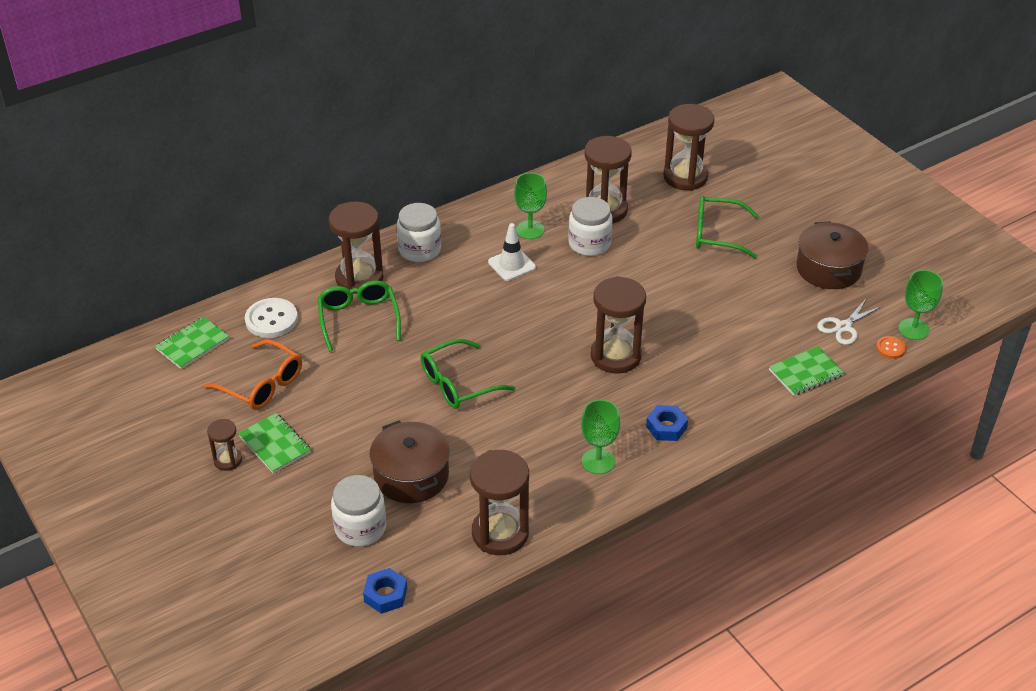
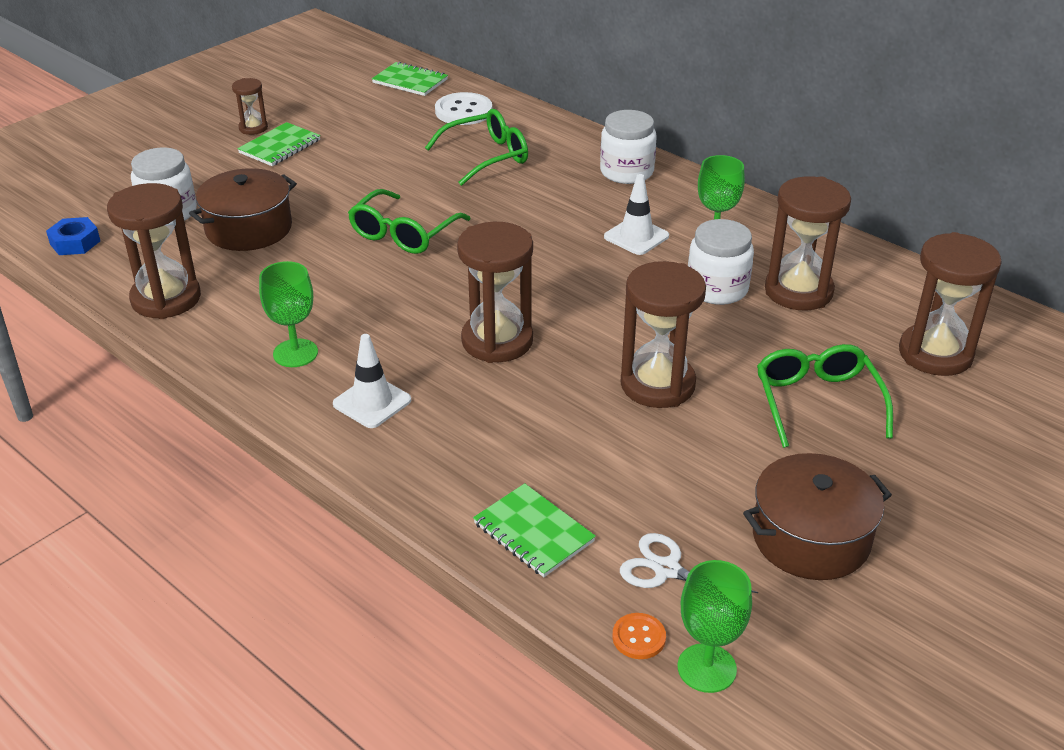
camera: 75 degrees right, 5 degrees down
(262, 384) = (364, 125): orange glasses -> none
(359, 278) = (554, 145): brown hourglass -> brown hourglass (657, 385)
(458, 384) = (403, 233): green glasses -> green glasses turned 105 degrees counterclockwise
(666, 427) = (372, 402): blue nut -> white traffic cone

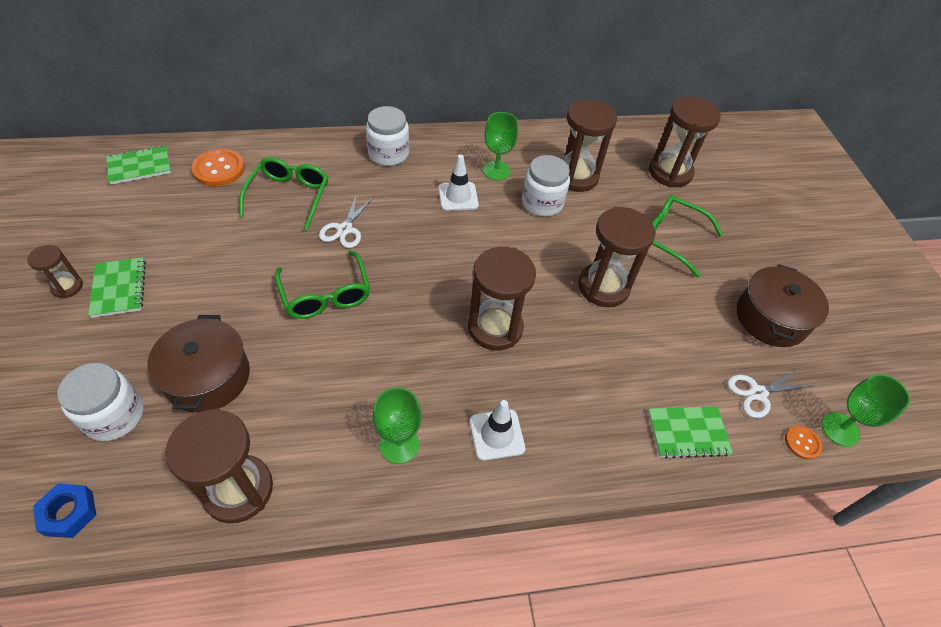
camera: 55 degrees left, 15 degrees up
(463, 111) = (219, 169): white button -> orange button
(492, 202) = (344, 229): none -> white scissors

